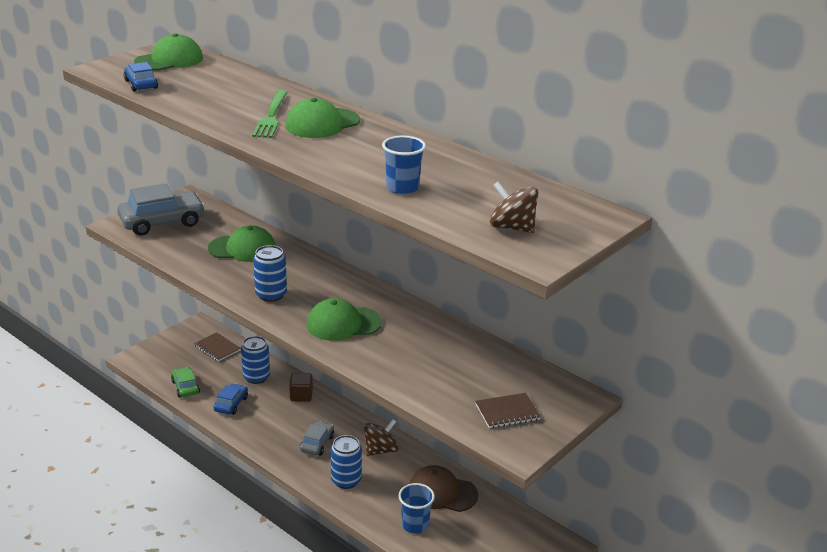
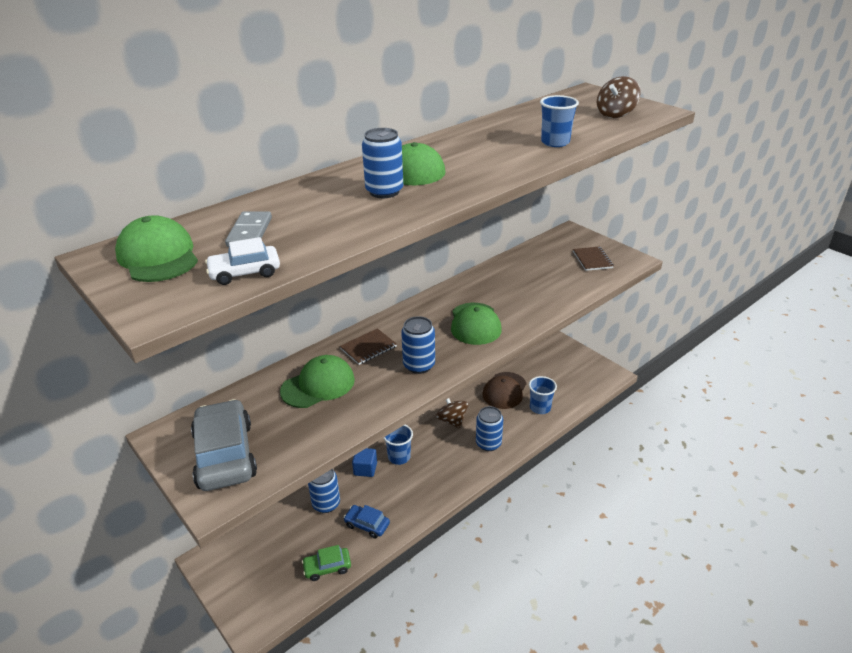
camera: 80 degrees left, 5 degrees up
(141, 84) = (245, 272): blue car -> white car
(201, 80) = (249, 232): none -> grey domino
(217, 348) = (260, 539): brown notebook -> brown notebook (368, 347)
(242, 248) = (318, 385): green cap -> green cap turned 45 degrees clockwise
(271, 116) = (384, 191): green fork -> blue can
(301, 395) = (365, 469): brown cube -> blue cube
(317, 444) = (438, 460): grey car -> none
(319, 416) = (399, 457): none -> blue cup

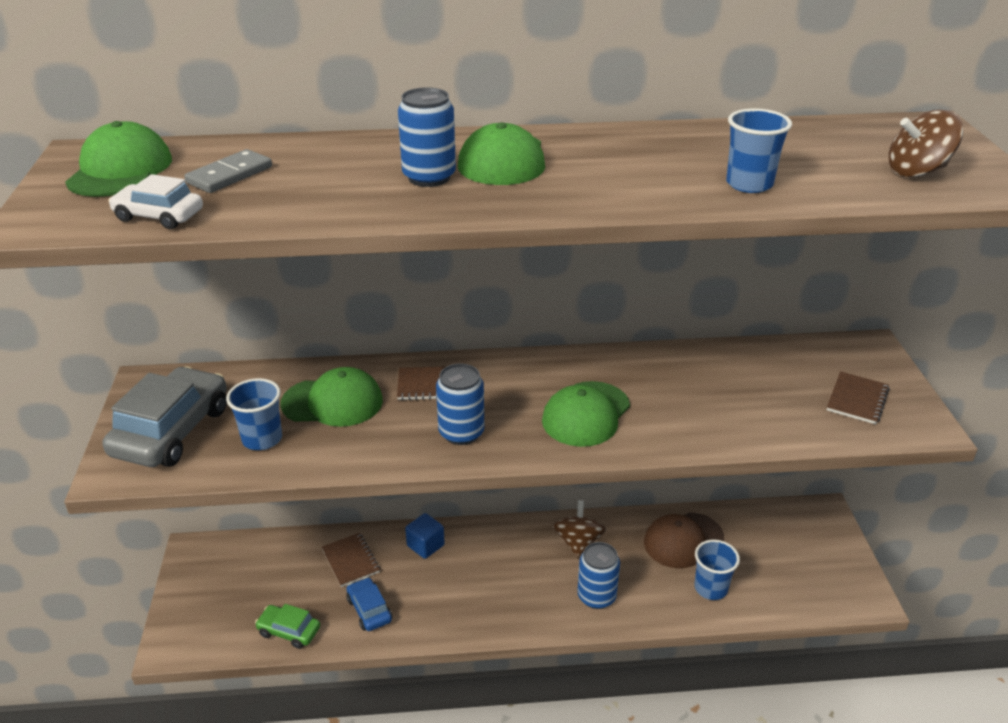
camera: 35 degrees right, 0 degrees up
(326, 504) = (350, 561): blue can -> brown notebook
(399, 457) = (475, 552): blue cup -> blue cup (262, 439)

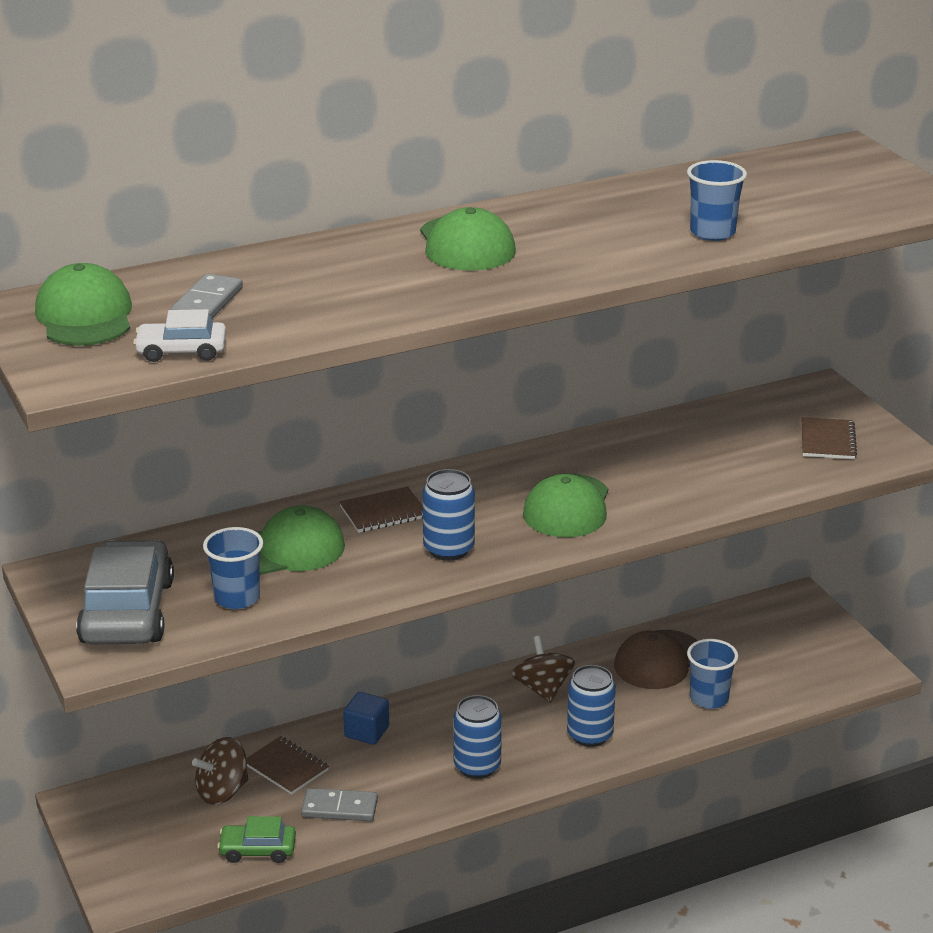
camera: 20 degrees left, 5 degrees down
(369, 610) = (339, 808): blue car -> grey domino
(429, 177) = (410, 273): blue can -> blue can (477, 766)
(917, 171) = (851, 197): brown spinning top -> brown spinning top (222, 791)

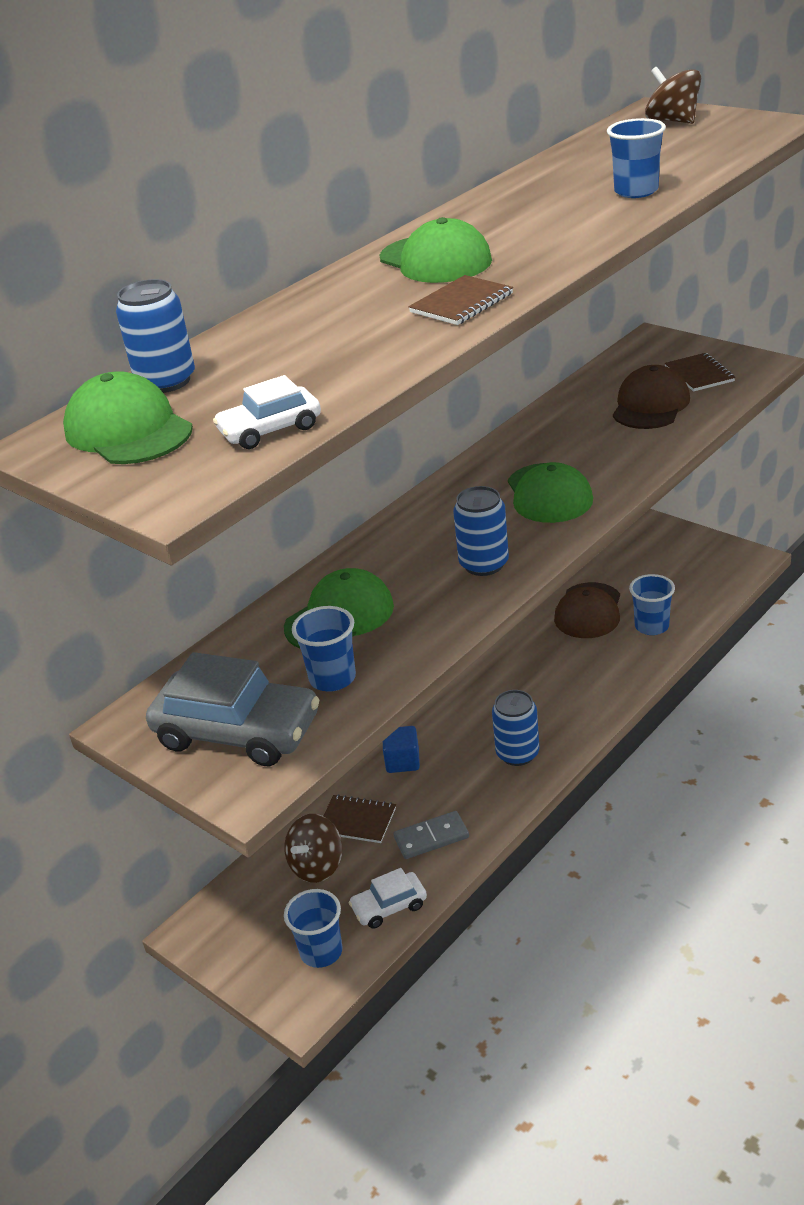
camera: 20 degrees left, 5 degrees up
(127, 612) = (237, 731): grey car -> grey car turned 135 degrees clockwise
(173, 862) = (321, 951): none -> blue cup
(207, 302) = (244, 379): grey domino -> none
(257, 850) = (389, 906): green car -> white car
(383, 512) = (396, 553): brown notebook -> brown notebook (461, 303)
(542, 689) = (518, 668): brown spinning top -> brown spinning top (672, 121)
(590, 735) = (585, 691): blue can -> blue can (166, 381)
(747, 455) = (650, 405): none -> brown cap

